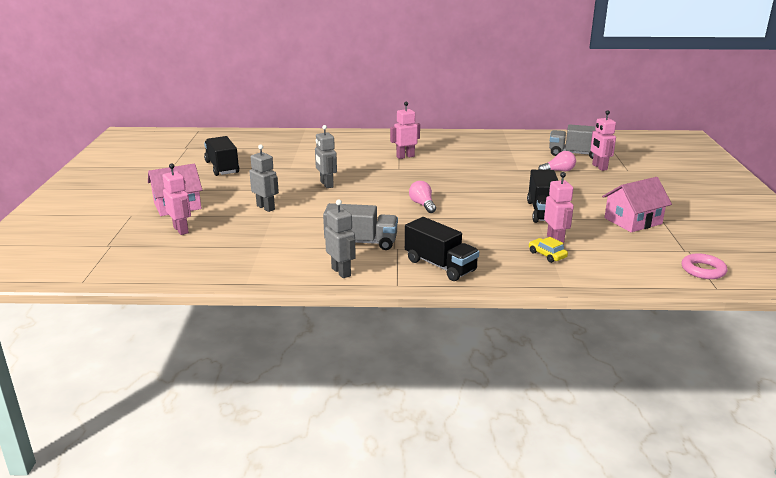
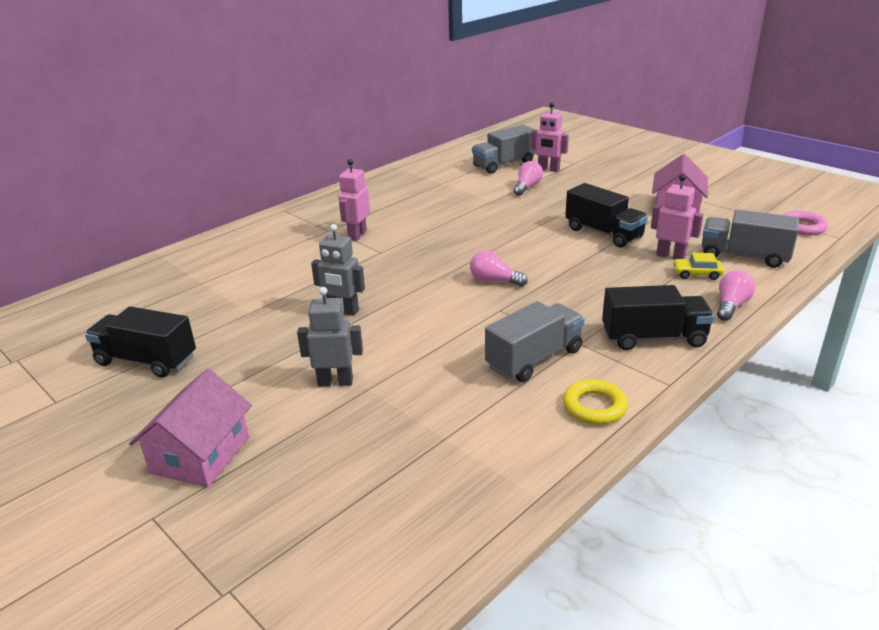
camera: 45 degrees left, 5 degrees up
(181, 230) = (289, 486): pink robot -> none
(341, 272) = (594, 407): grey robot -> yellow ring
(524, 277) = (731, 306): none -> pink light bulb
(606, 262) = (744, 256): none -> grey truck

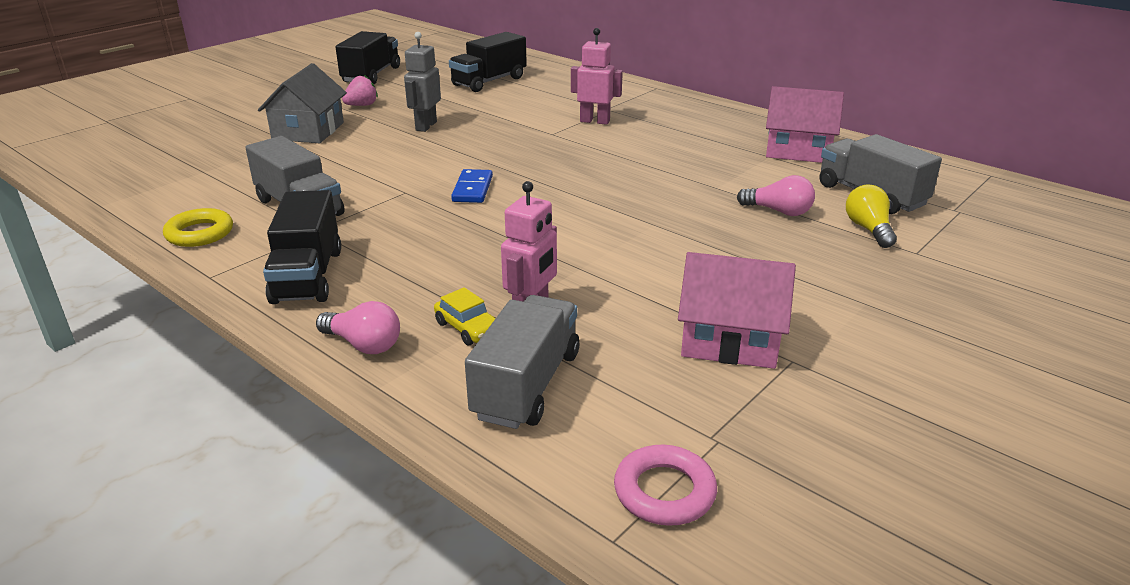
camera: 85 degrees right, 0 degrees up
(200, 455) = (243, 102): pink house -> pink house (798, 150)
(262, 355) = (362, 105): none -> pink strawberry
(335, 382) = (308, 131): grey robot -> grey house
(494, 281) = (473, 189): pink light bulb -> blue domino
(548, 169) = (868, 229): pink robot -> yellow light bulb
(603, 233) = (612, 262): black truck -> black truck (489, 81)
(697, 274) = (468, 328): yellow car -> yellow car turned 135 degrees clockwise

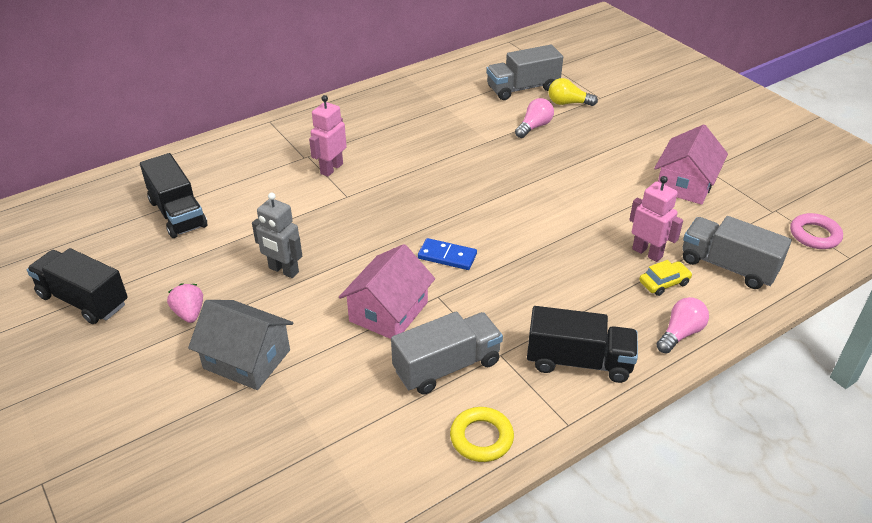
camera: 75 degrees left, 10 degrees up
(798, 150) = (440, 93): pink house -> pink house (388, 312)

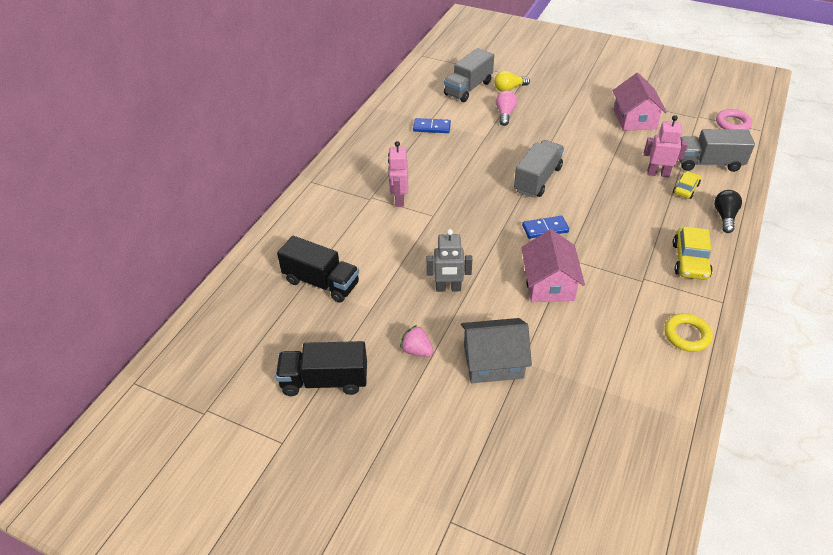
camera: 30 degrees left, 5 degrees up
(440, 113) = (432, 127): none -> blue domino
(447, 366) = (621, 301): grey truck -> grey truck (537, 179)
(579, 361) = (690, 260): black truck -> yellow car
(680, 333) = (724, 217): pink light bulb -> black light bulb

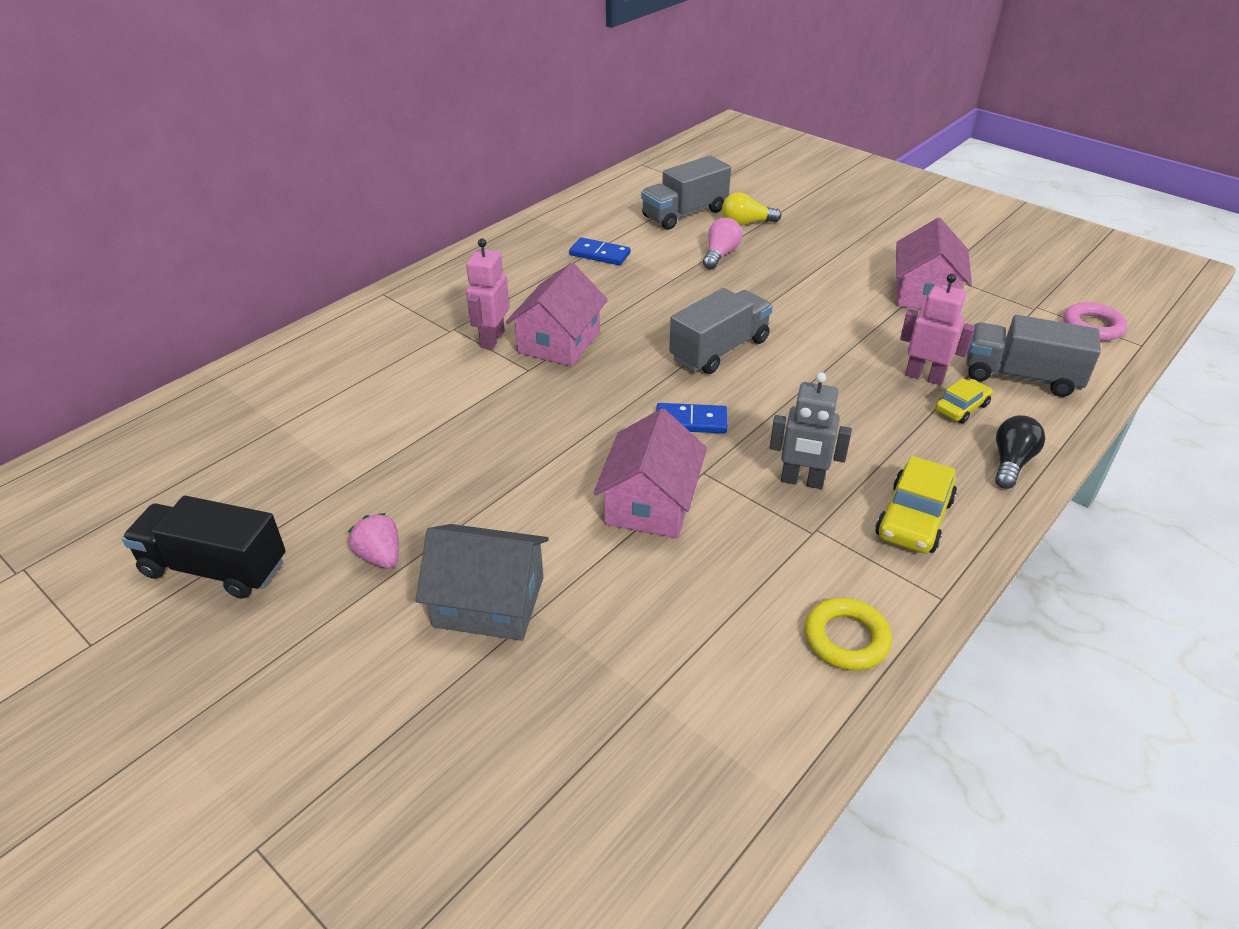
camera: 15 degrees right, 5 degrees down
(321, 282) = (306, 428): black truck -> none
(441, 193) = (559, 342): none -> pink house
(448, 288) = (486, 476): grey robot -> grey robot (802, 481)

